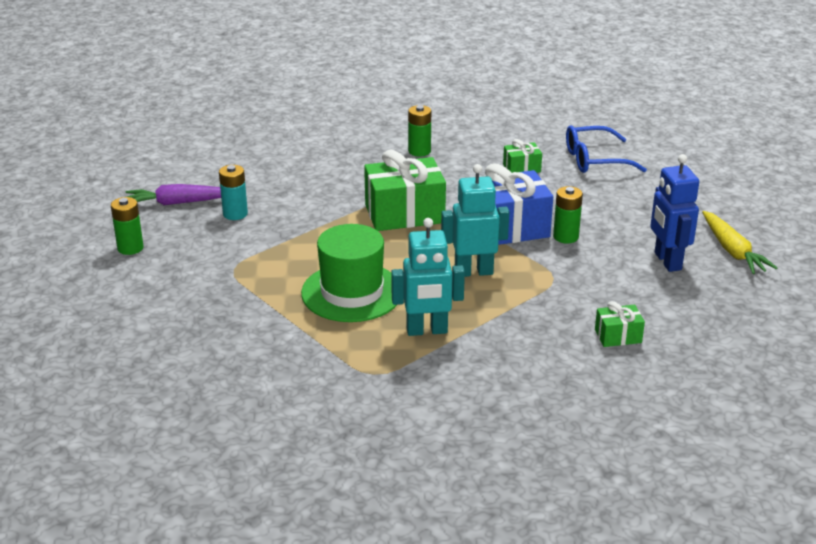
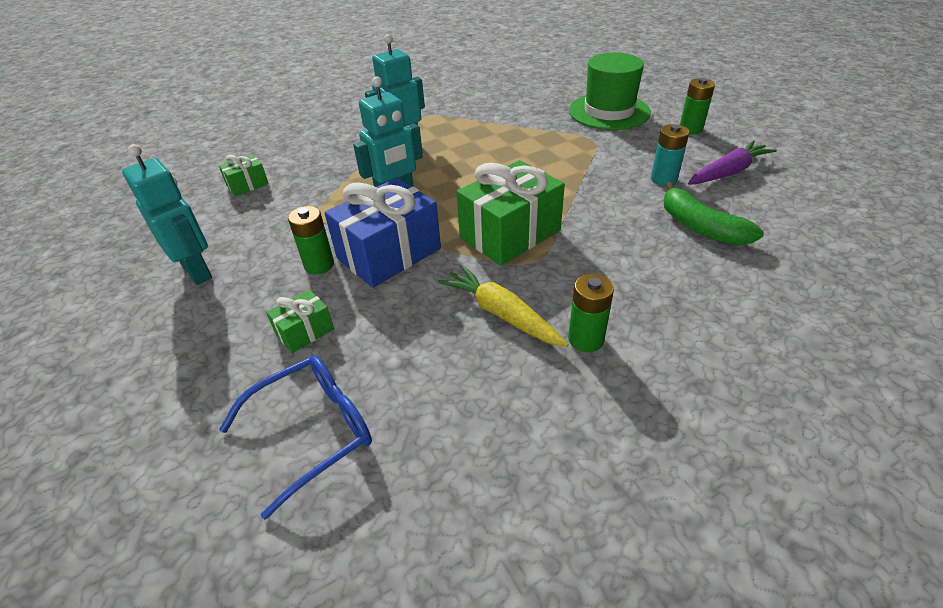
camera: 155 degrees right, 10 degrees up
(267, 177) = (700, 227): none -> green banana
(352, 292) = (483, 152): green hat -> green hat (609, 111)
(521, 168) = (421, 361): green gift -> green gift (304, 331)
(667, 261) = (197, 271): blue robot -> turquoise robot
(732, 251) = (112, 313): yellow carrot -> yellow carrot (501, 314)

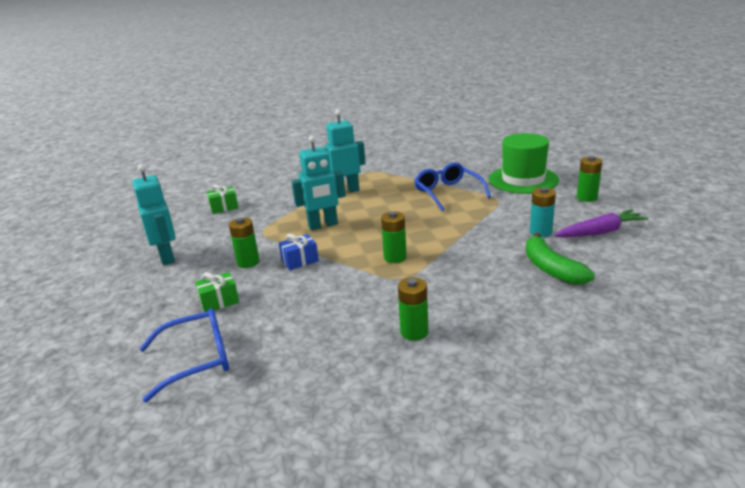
camera: 15 degrees right, 15 degrees down
(389, 253) = (300, 260): blue gift -> blue gift, size x0.49
(501, 314) = (360, 308): yellow carrot -> none
(510, 234) = (395, 257): green gift -> green battery
(530, 136) = (448, 193): none -> blue glasses

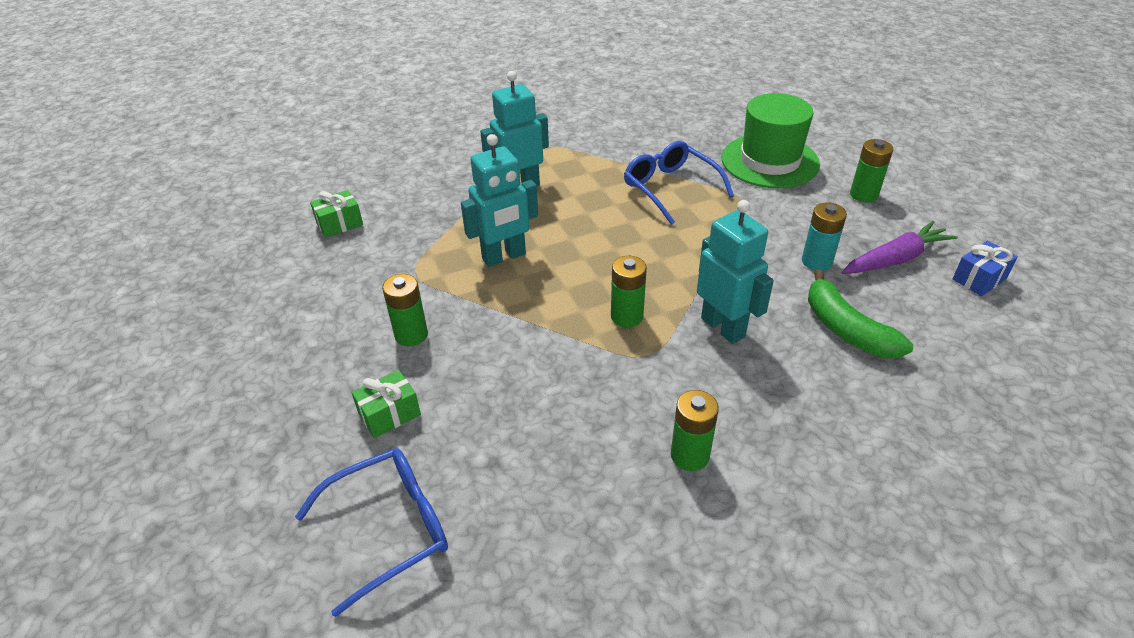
camera: 10 degrees left, 15 degrees up
(167, 257) = (280, 329): turquoise robot -> turquoise robot (723, 327)
(300, 260) = (489, 328): blue gift -> blue gift (979, 279)

